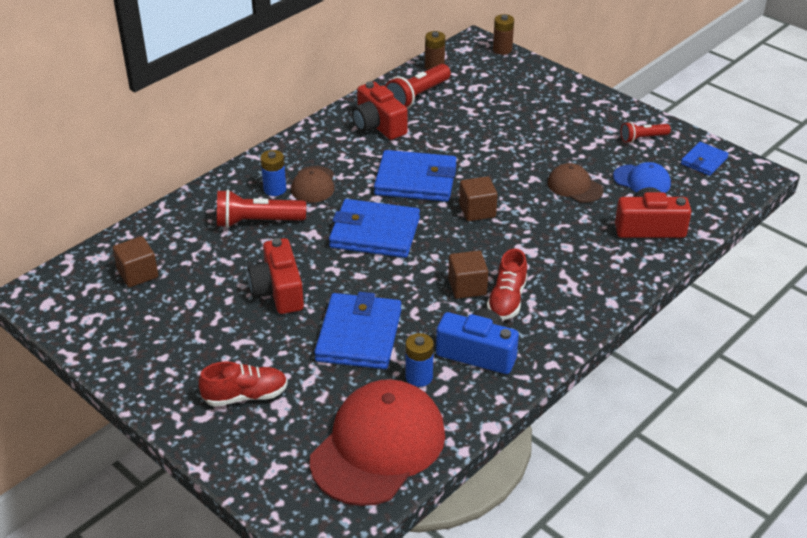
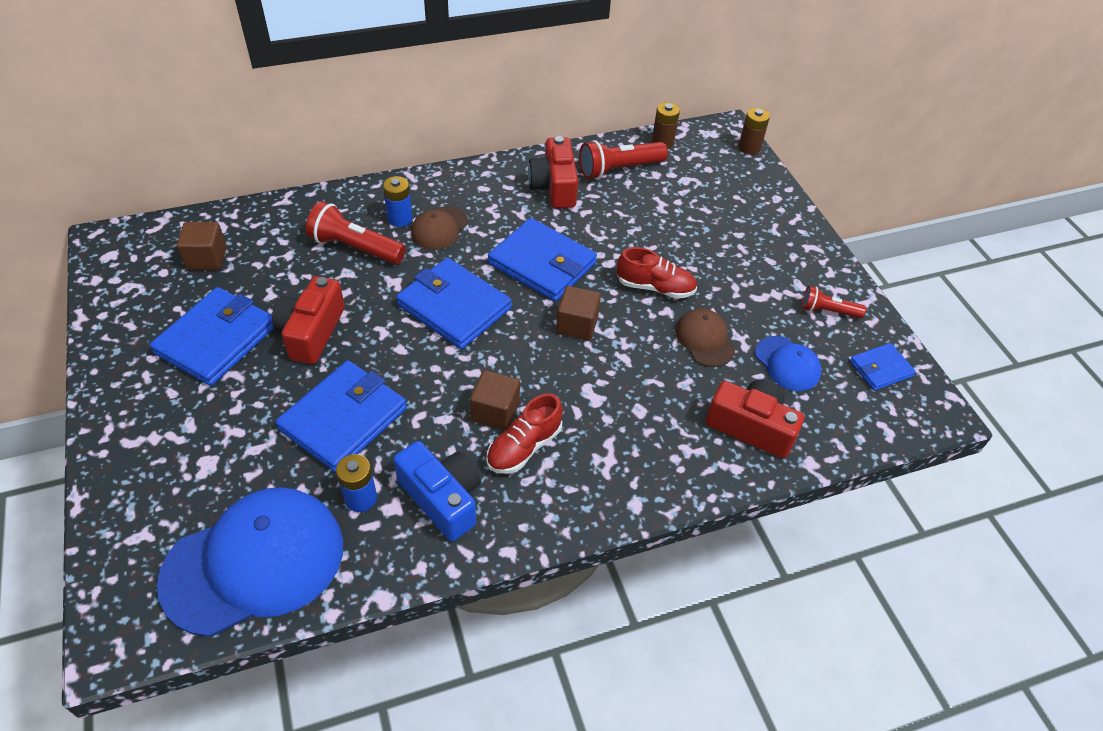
camera: 25 degrees right, 10 degrees up
(205, 325) = (216, 339): none -> blue wallet
(245, 396) = (185, 437): red shoe -> red shoe (655, 287)
(378, 446) = (254, 562): red cap -> blue cap

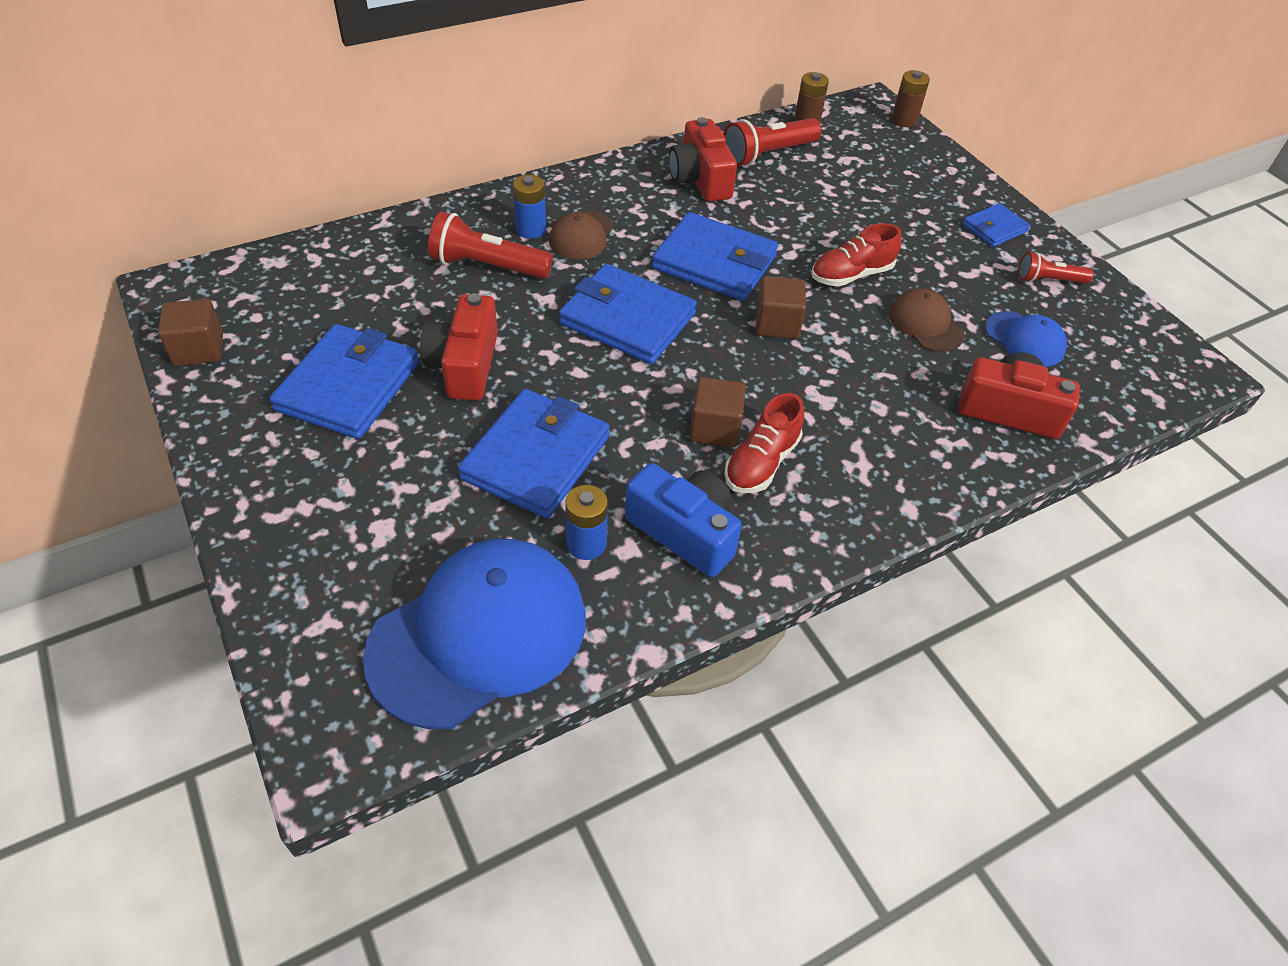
camera: 10 degrees left, 0 degrees up
(207, 258) = (307, 296): brown cube -> brown cube (199, 349)
(655, 287) = (851, 275): red shoe -> red shoe turned 150 degrees clockwise
(880, 369) = (1126, 334): blue wallet -> blue wallet (994, 228)

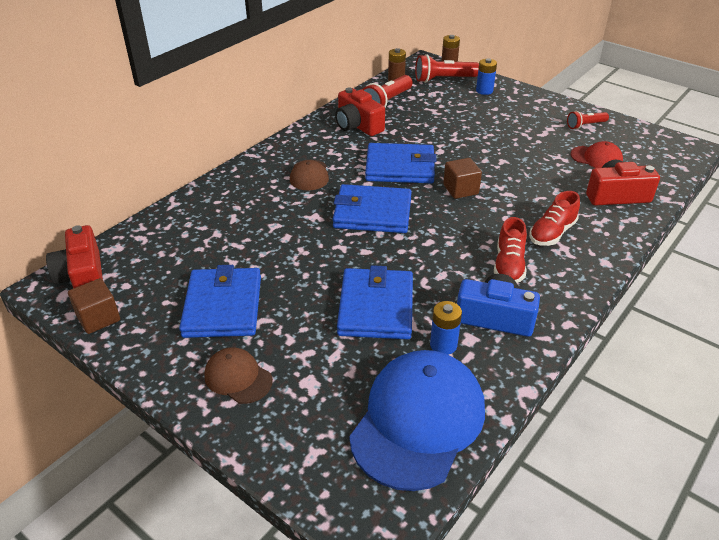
camera: 20 degrees left, 10 degrees down
(465, 365) = (291, 270): red camera -> red camera (83, 276)
(487, 266) = (262, 209): red flashlight -> red flashlight (443, 79)
(531, 230) = (275, 181): blue battery -> blue battery (484, 91)
(714, 428) = (468, 256): brown cube -> none
(851, 275) = (481, 152): red shoe -> red shoe (552, 233)
(925, 324) = (540, 165): brown cap -> brown cap (238, 378)
(994, 228) = (538, 107): blue wallet -> none
(1024, 339) = (596, 158): blue cap -> red cap

